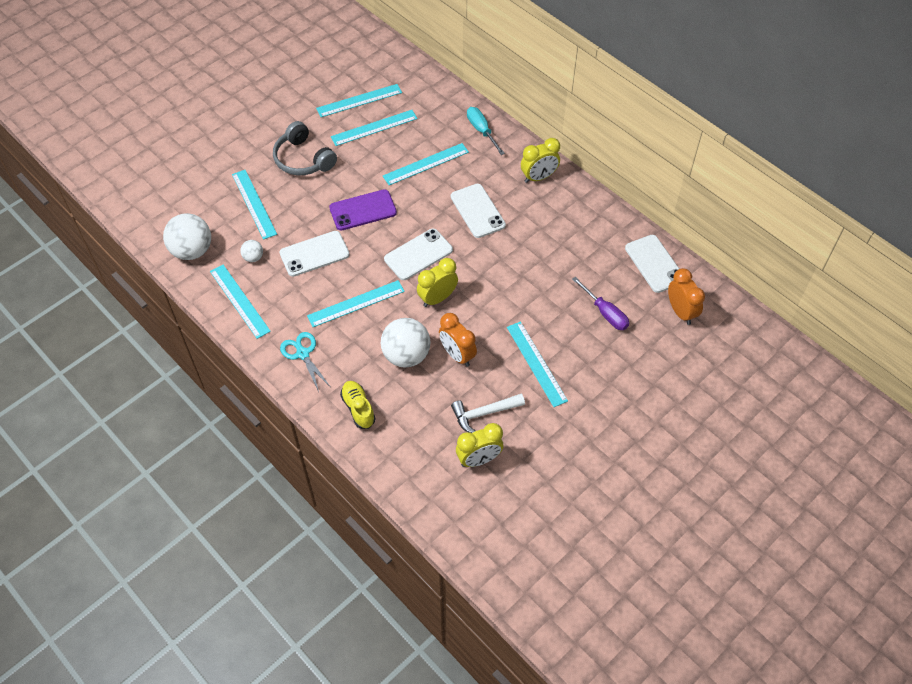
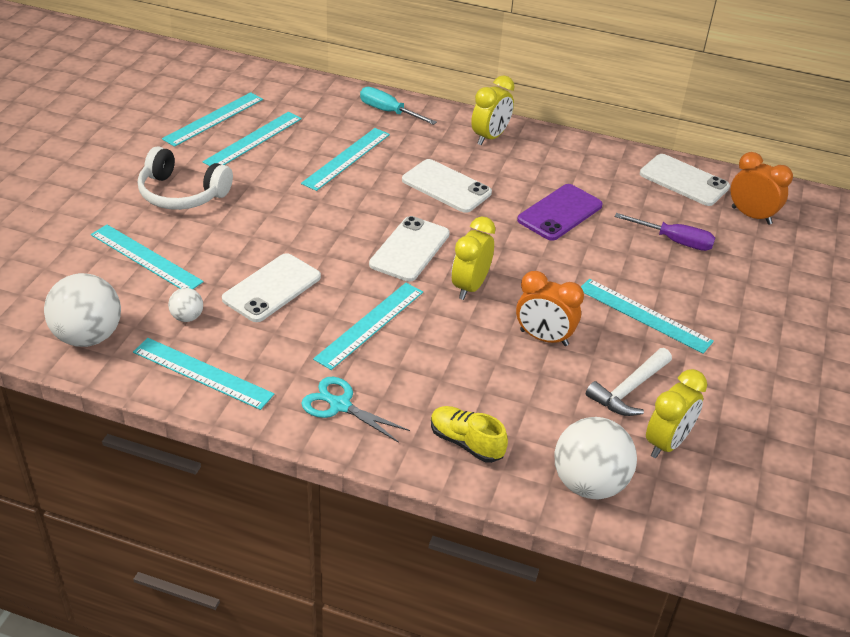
camera: 30 degrees left, 15 degrees down
(303, 159) = (182, 193): grey headphones -> white headphones
(363, 210) = (302, 224): purple phone -> purple phone (560, 213)
(406, 355) = (480, 360): white ball -> white ball (589, 483)

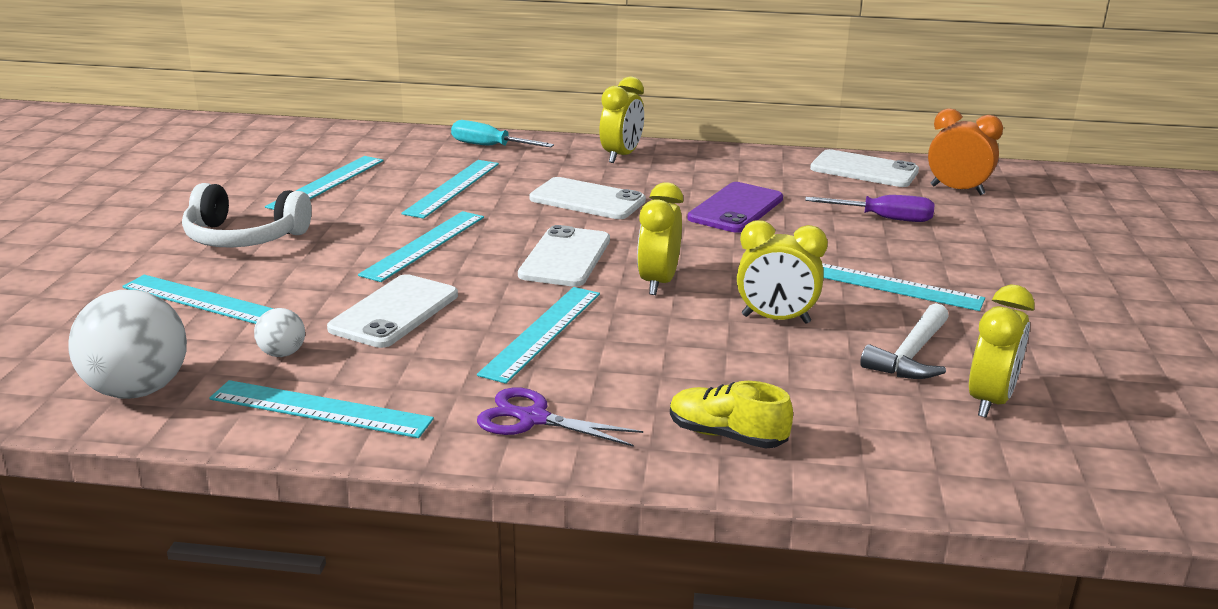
camera: 10 degrees left, 15 degrees down
(214, 119) = (270, 170): turquoise ruler -> turquoise ruler (424, 245)
(340, 405) = (533, 419): turquoise scissors -> purple scissors
(544, 338) = (775, 319): orange clock -> yellow clock
(589, 483) = (915, 456): white ball -> none

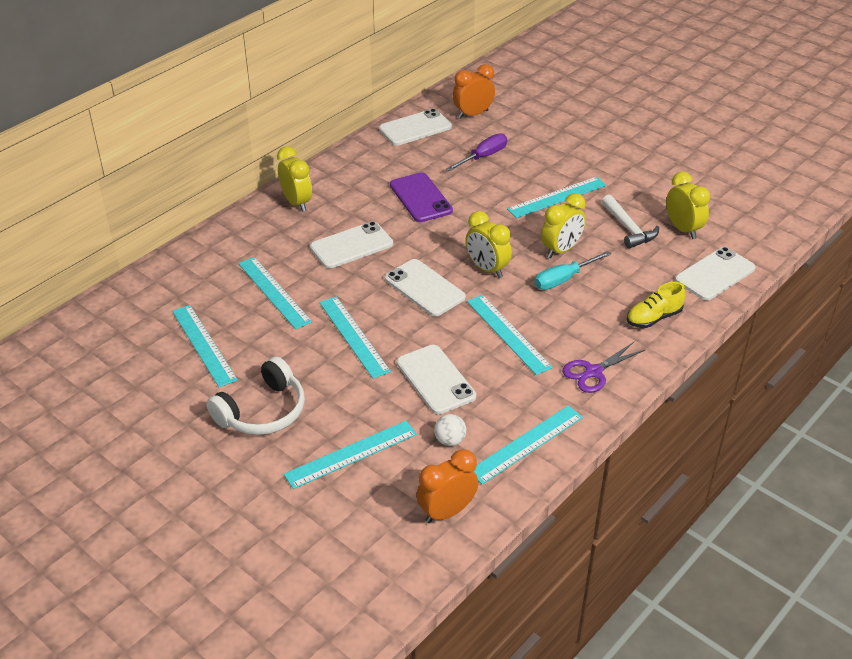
camera: 55 degrees left, 15 degrees up
(138, 390) = (447, 512): white ball -> orange clock
(489, 146) = (217, 249): turquoise screwdriver -> turquoise screwdriver (563, 279)
(923, 463) = (715, 274): none -> white phone

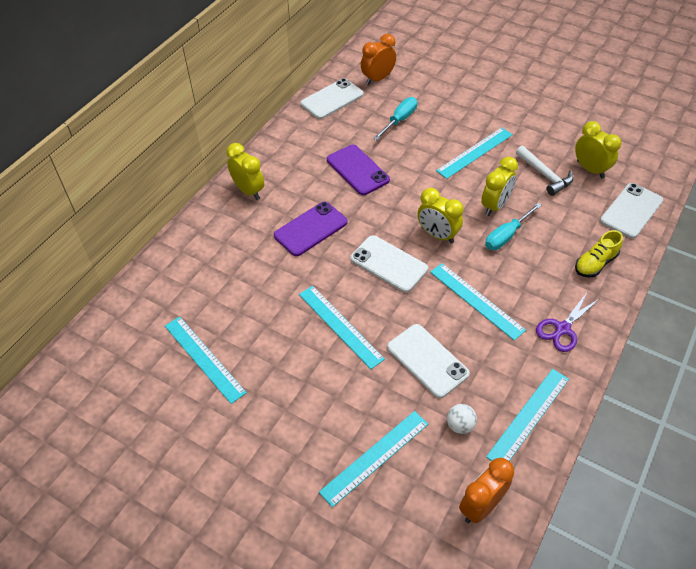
camera: 10 degrees left, 10 degrees up
(262, 411) = (279, 423): white headphones -> none
(274, 292) = (254, 289): turquoise ruler -> none
(351, 246) = (310, 229): white phone -> purple phone
(483, 156) = (399, 120): purple screwdriver -> turquoise screwdriver

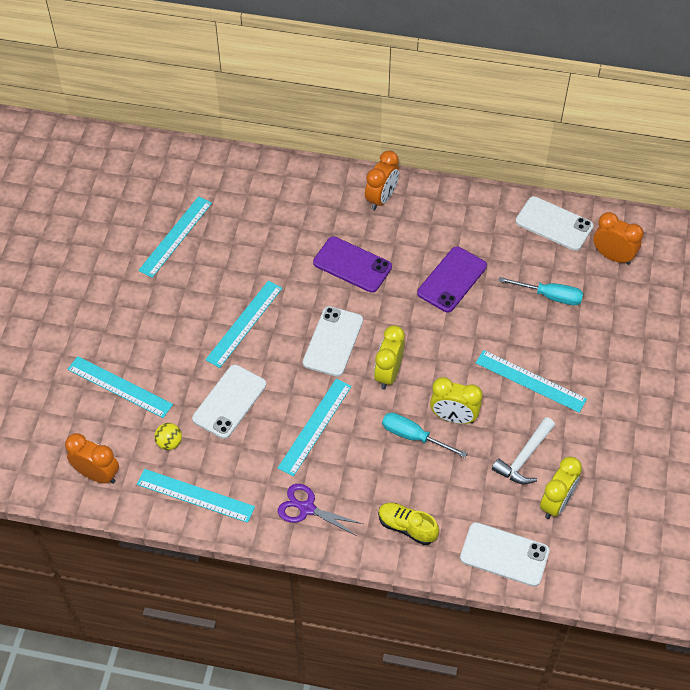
camera: 70 degrees right, 5 degrees up
(248, 191) = (381, 198): yellow clock -> orange clock
(460, 425) = (169, 442): white ball -> yellow ball

